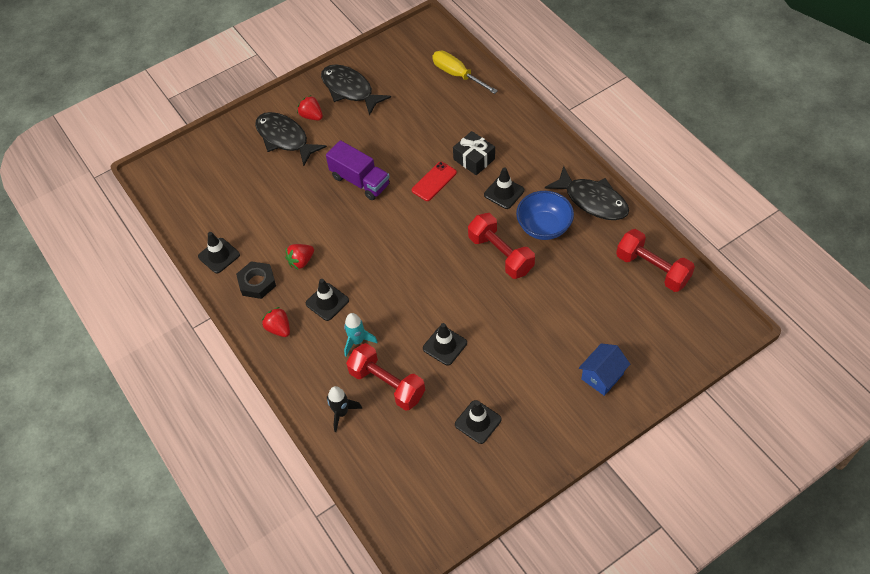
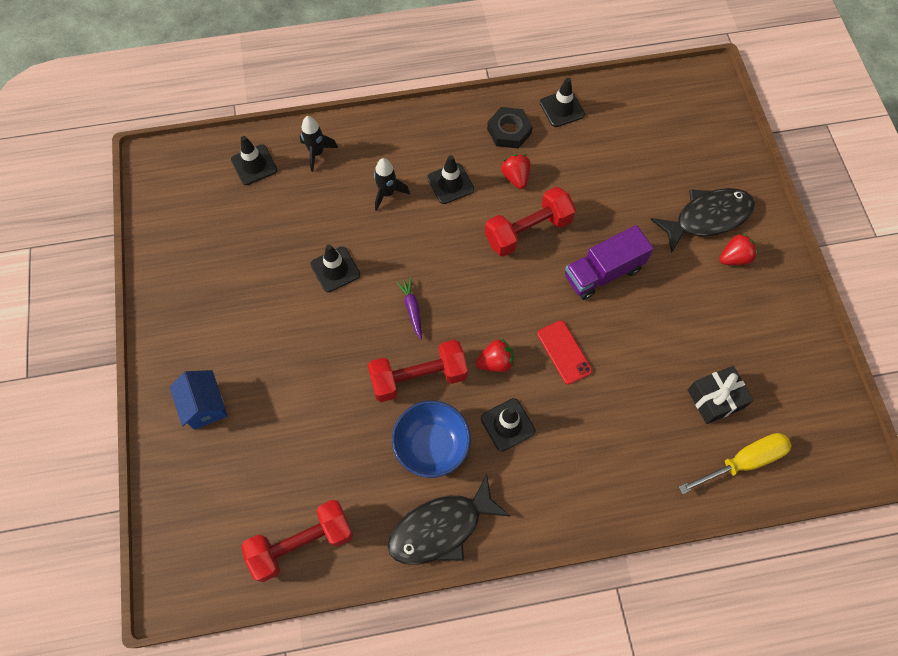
camera: 110 degrees right, 10 degrees up
(279, 328) = (442, 133): red strawberry -> red strawberry (495, 362)
(349, 90) = (765, 316): black fish -> none
(357, 341) = (387, 193): turquoise rocket -> black rocket
(387, 384) = (323, 201): red dumbbell -> red dumbbell (528, 231)
(450, 280) = (412, 309): none -> purple carrot
(474, 159) = (579, 414): black gift -> black gift (715, 399)
(478, 422) = (233, 263): black traffic cone -> black traffic cone (254, 165)

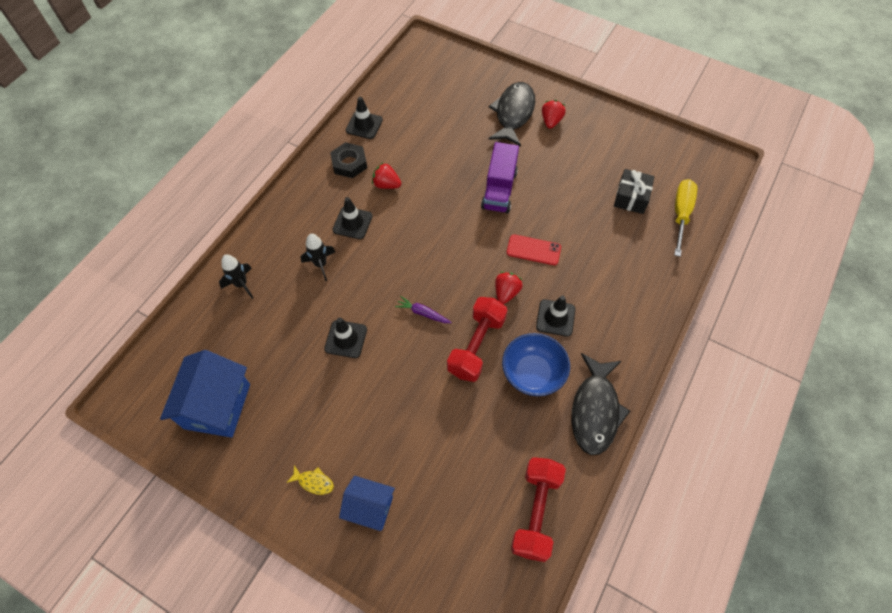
camera: 50 degrees left, 5 degrees down
(194, 347) = (314, 482): none -> yellow fish
(201, 227) = (217, 406): none -> blue house
(254, 165) = (205, 332): black traffic cone -> none
(528, 231) = (431, 206): red dumbbell -> none

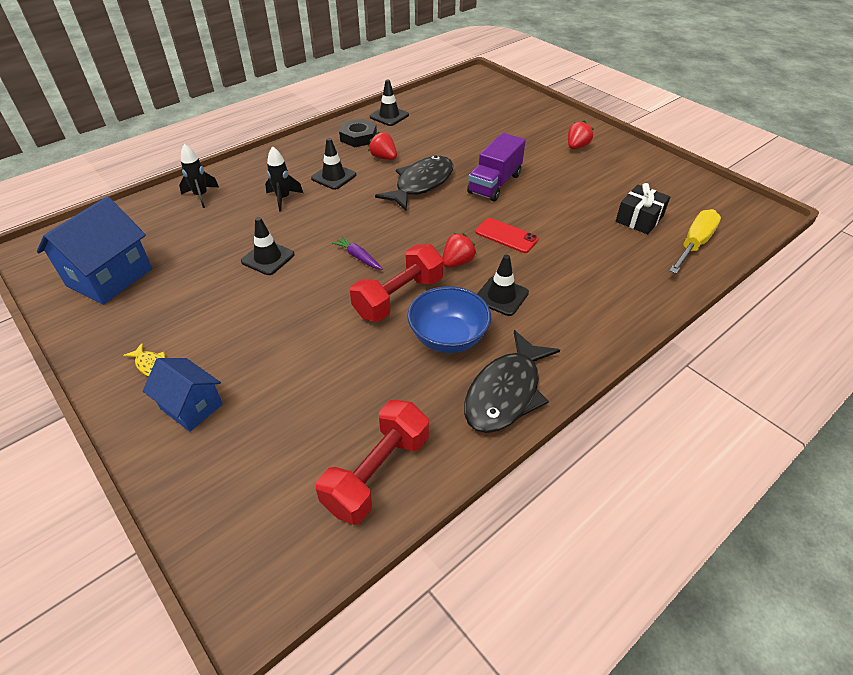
camera: 20 degrees right, 15 degrees down
(513, 113) = (540, 134): black fish -> black fish (421, 184)

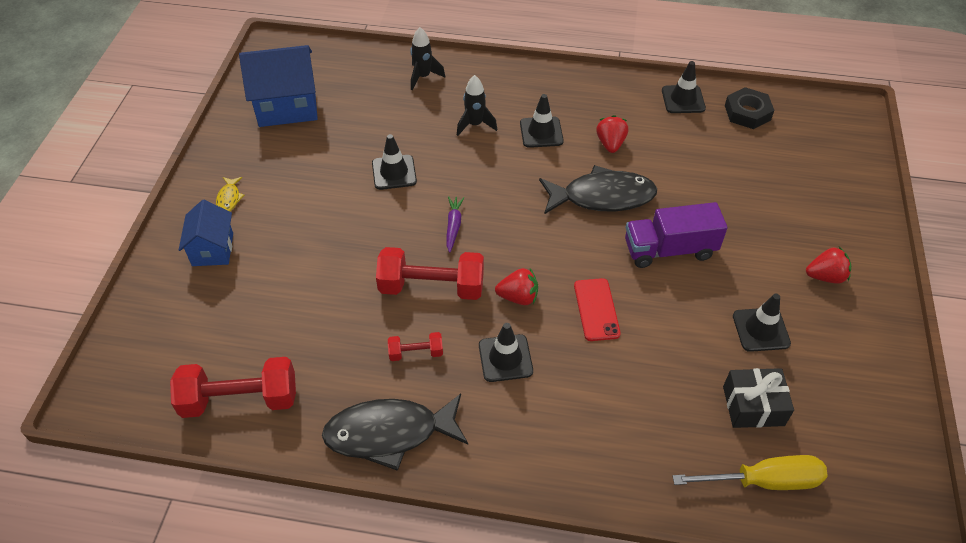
camera: 50 degrees right, 5 degrees up
(358, 137) = (620, 104): black nut -> black nut (747, 112)
(448, 338) = (416, 353): blue bowl -> red dumbbell
(589, 186) = (761, 330): none -> black traffic cone

